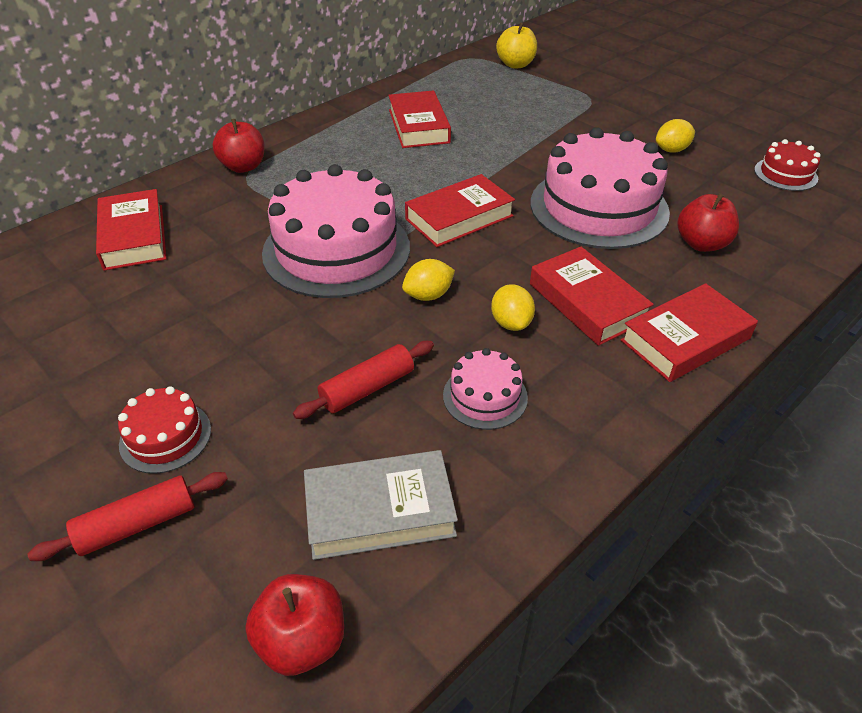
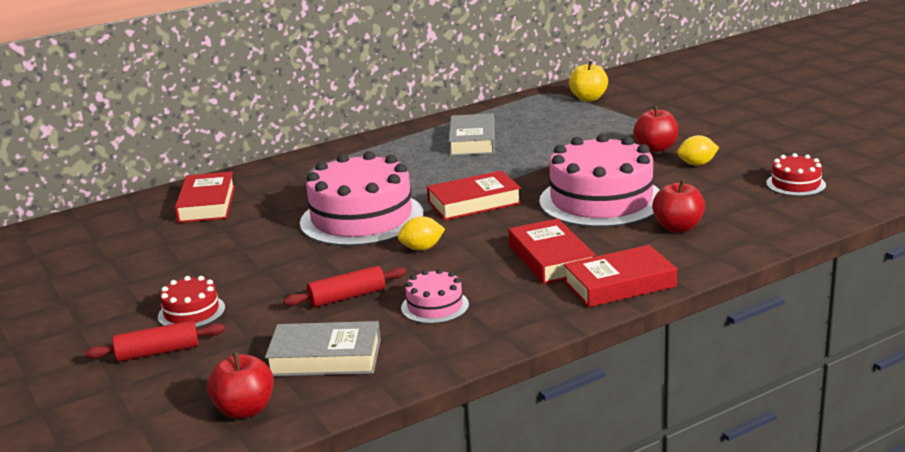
camera: 15 degrees right, 20 degrees down
(243, 167) = (310, 164): red apple -> red apple (656, 148)
(418, 126) = (472, 141): red book -> grey book
(511, 323) = (480, 267): yellow lemon -> none

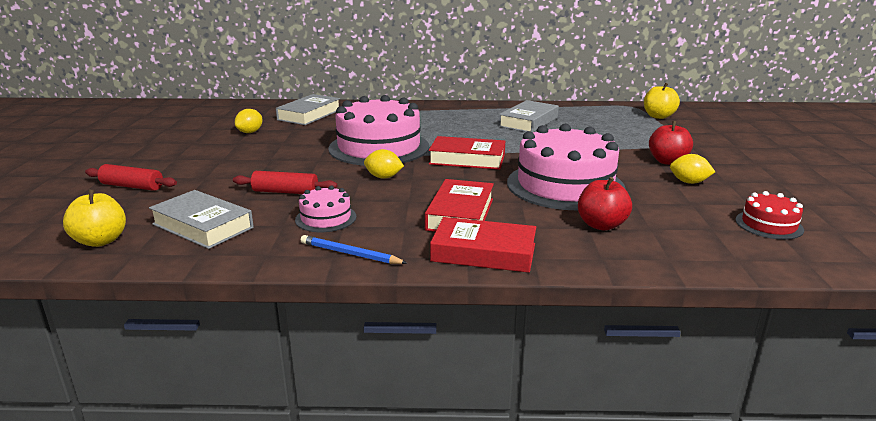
camera: 30 degrees right, 0 degrees up
(174, 247) = (250, 132): none -> yellow lemon
(191, 312) = (190, 170): red cake -> none
(207, 204) = (309, 115): red book -> grey book
(245, 410) = (101, 241): red apple -> yellow apple
(512, 327) = (350, 254): none -> blue pencil

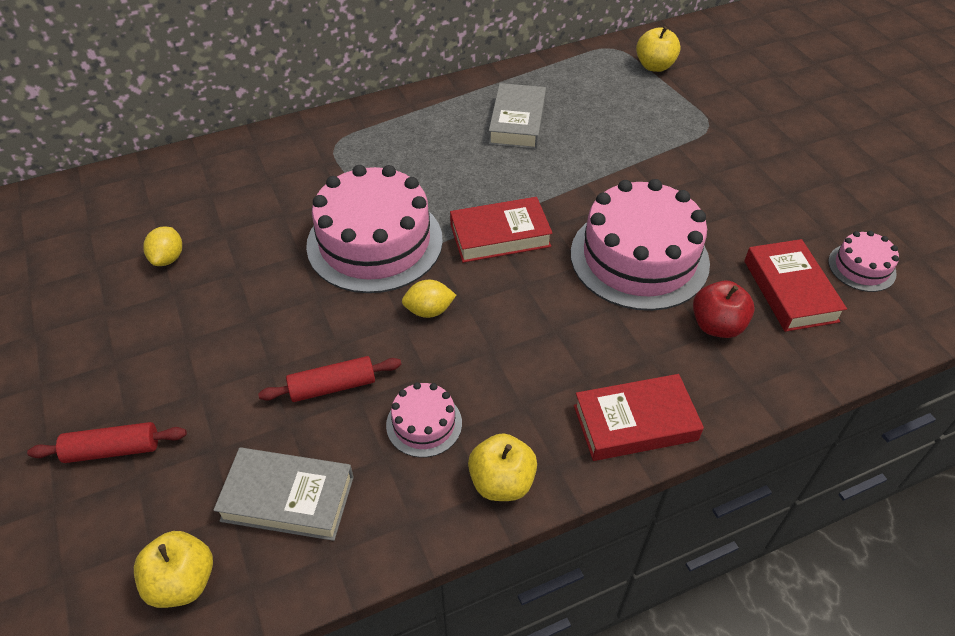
camera: 25 degrees left, 25 degrees up
(309, 115) = (218, 185): grey book -> none
(350, 254) = (501, 482): blue pencil -> yellow apple
(460, 214) = (566, 358): red book -> red book (790, 291)
(667, 161) = (714, 170): red apple -> none
(689, 182) = (755, 209): yellow lemon -> none
(769, 225) = (861, 267): red cake -> pink cake

